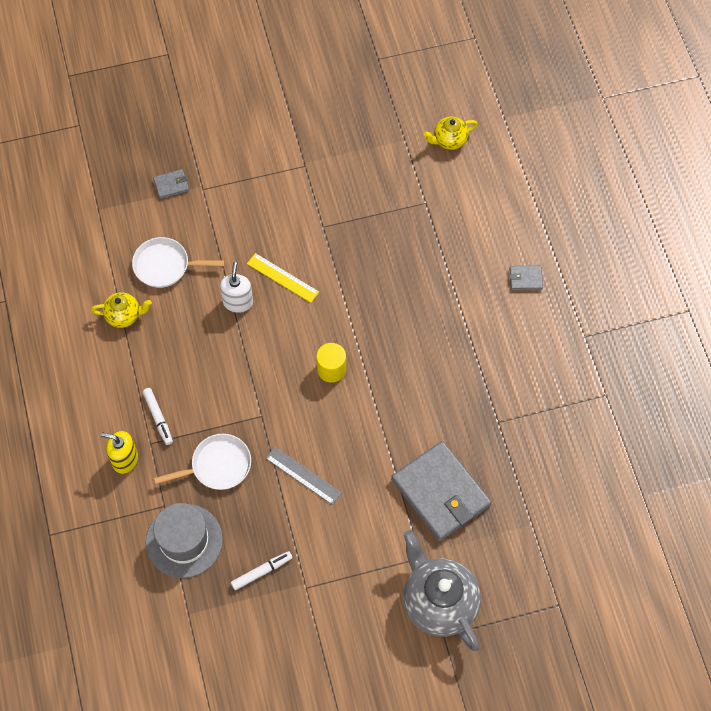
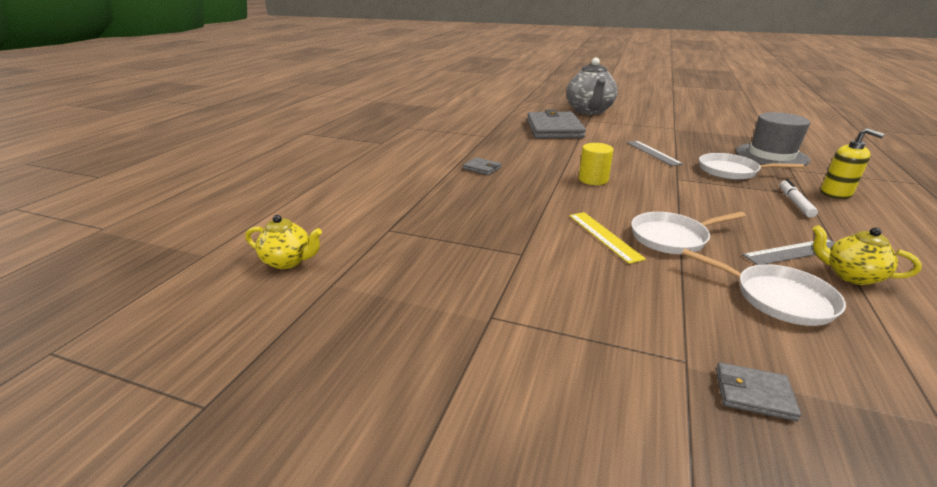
camera: 145 degrees left, 35 degrees down
(157, 328) = (793, 252): none -> grey ruler
(238, 302) = (672, 237): white soap dispenser -> white pan
(262, 572) = (706, 136): white marker -> none
(525, 279) = (377, 169): grey wallet -> grey wallet (482, 168)

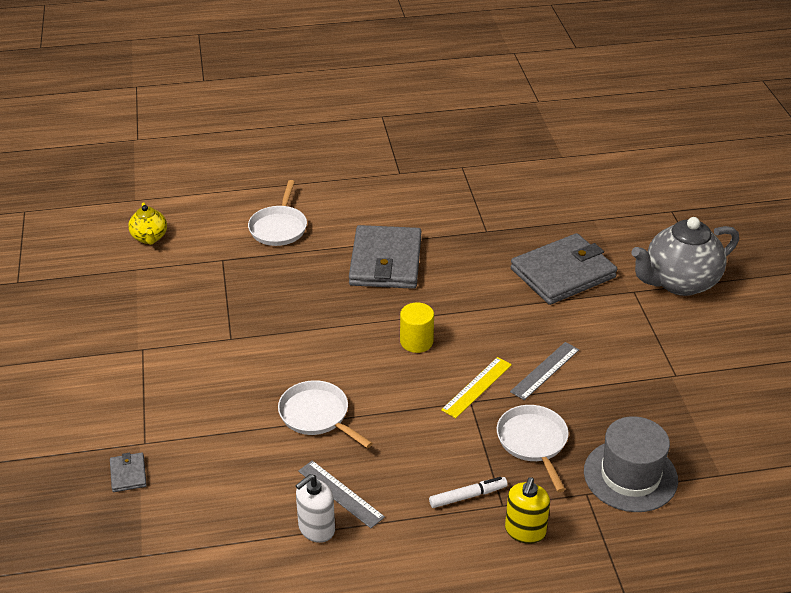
camera: 60 degrees right, 10 degrees up
(482, 168) = (385, 261): grey wallet -> grey wallet, size x2.40
(604, 236) = (291, 375): yellow ruler -> yellow ruler (477, 387)
(777, 298) = (250, 483): white pan -> white pan (279, 227)
(850, 276) = (316, 529): yellow teapot -> white soap dispenser

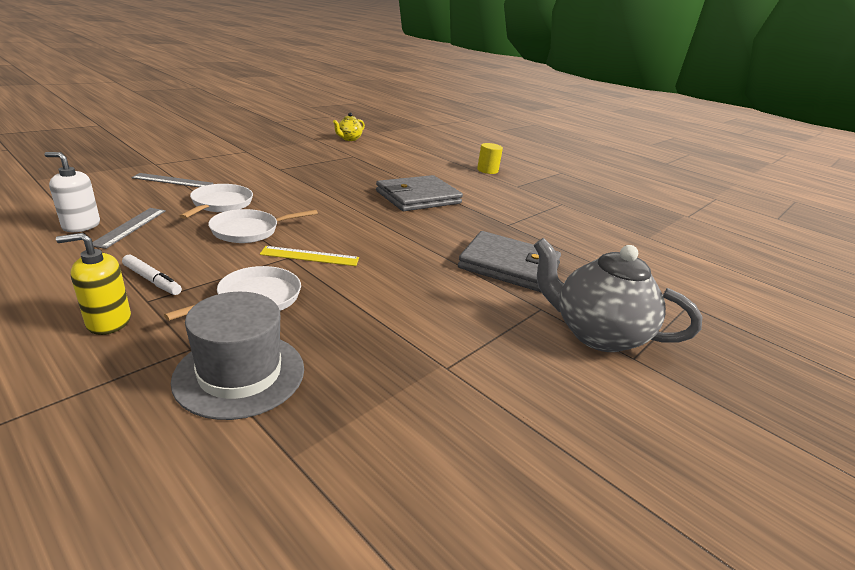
camera: 50 degrees right, 10 degrees down
(128, 474) = (121, 164): grey wallet -> none
(279, 227) = (404, 164): white pan -> white pan (249, 230)
(416, 342) = (341, 222): yellow cylinder -> yellow cylinder (487, 170)
(545, 370) = (366, 284): grey ruler -> grey ruler (173, 181)

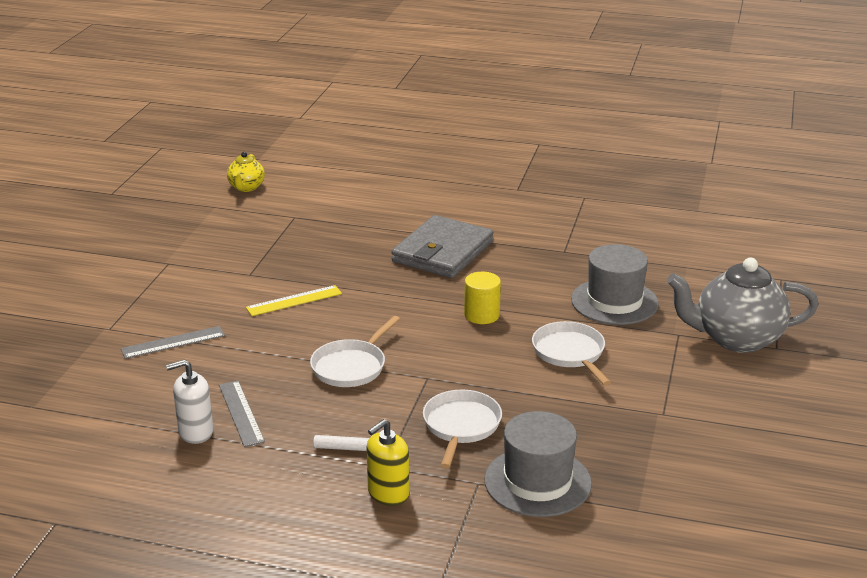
camera: 25 degrees left, 0 degrees up
(220, 204) = (273, 349): white pan -> white pan (570, 353)
(310, 256) = (444, 368): yellow ruler -> yellow ruler (294, 301)
(487, 170) = (462, 176): yellow cylinder -> yellow cylinder (481, 315)
(509, 266) = (614, 302): grey wallet -> grey hat

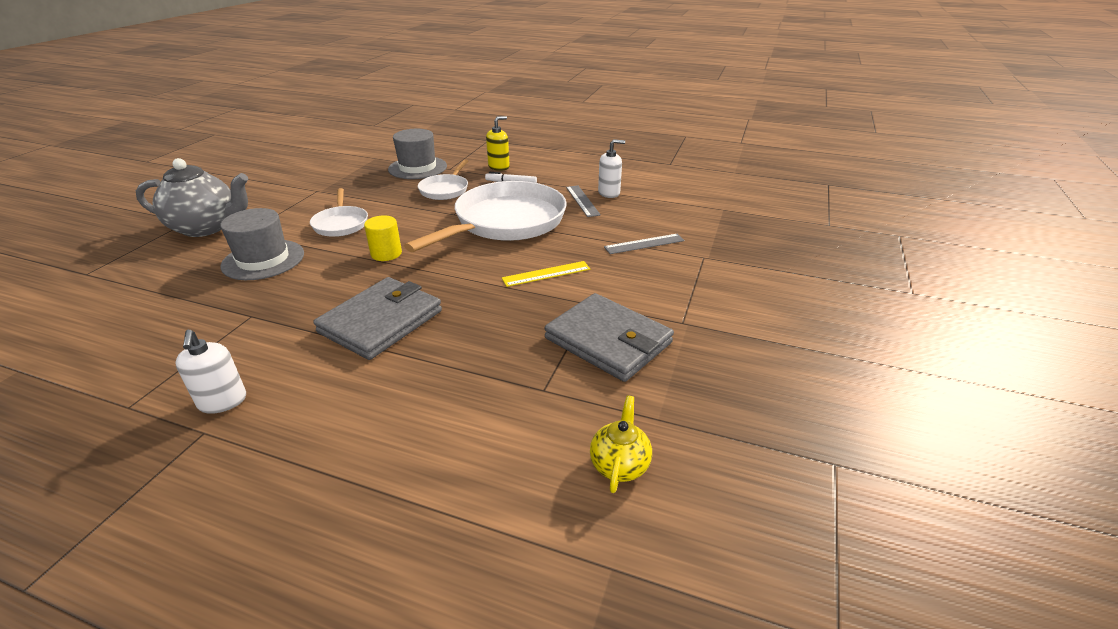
camera: 175 degrees left, 5 degrees up
(239, 247) = (608, 341): none -> grey wallet
(351, 366) = (505, 222): white pan -> white pan, size x2.03
(522, 202) = (222, 401): none -> white soap dispenser

